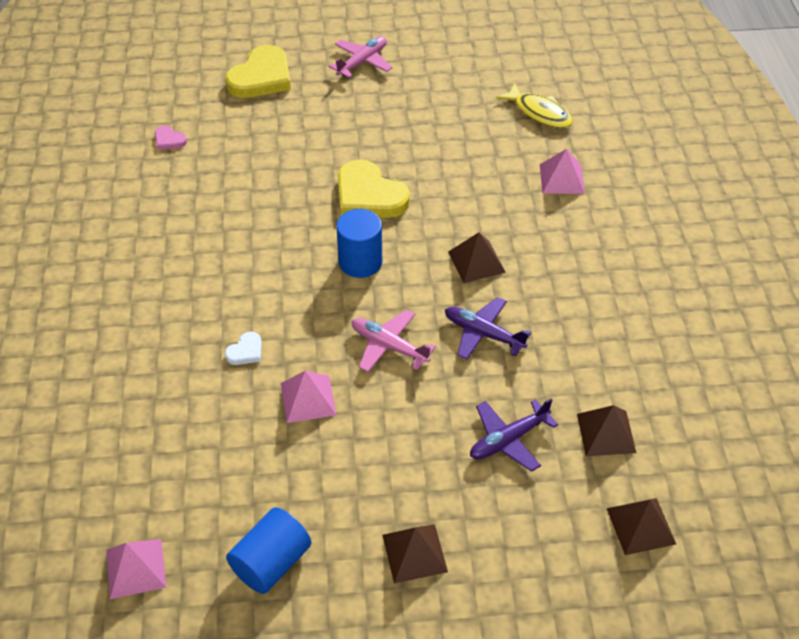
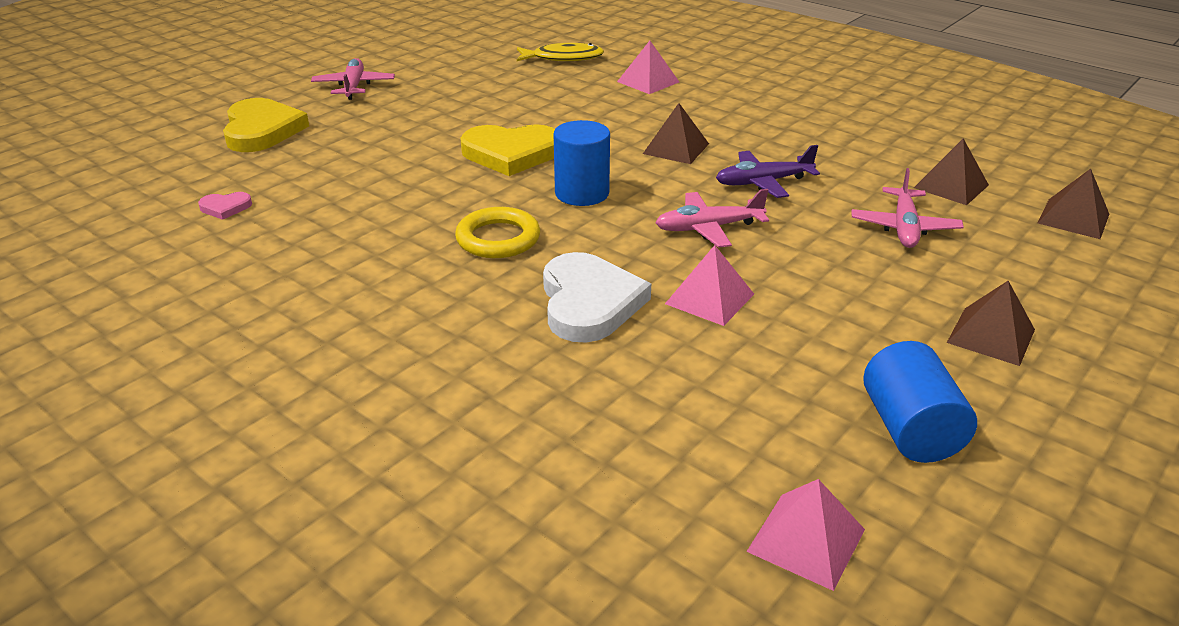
camera: 45 degrees left, 15 degrees down
(245, 351) = (589, 302): white heart -> white heart, size x2.21
(266, 266) = (498, 239): none -> yellow ring
(508, 440) = (904, 228): purple plane -> pink plane

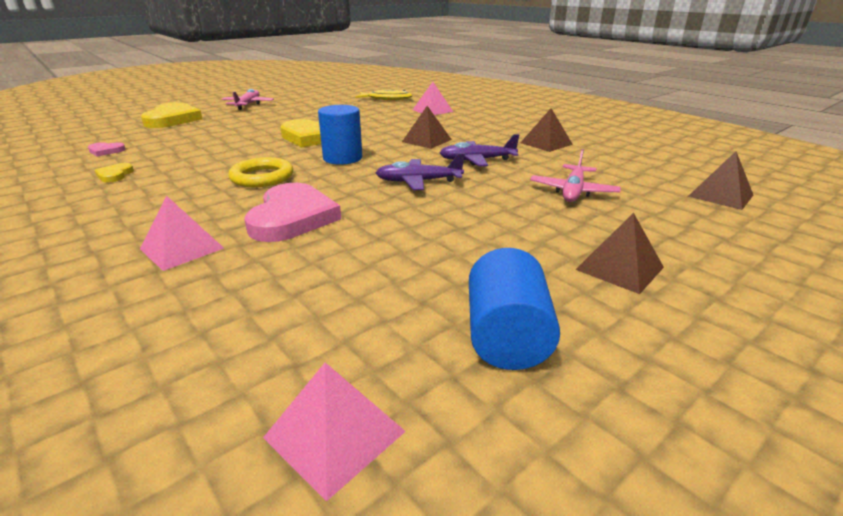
camera: 10 degrees right, 5 degrees down
(287, 253) = (115, 175): none -> yellow heart
(589, 302) = (292, 217): white heart -> pink heart
(708, 228) = (418, 181): pink plane -> purple plane
(709, 299) = (387, 222): pink pyramid -> pink pyramid (181, 248)
(951, 186) = (622, 171): brown pyramid -> brown pyramid (546, 143)

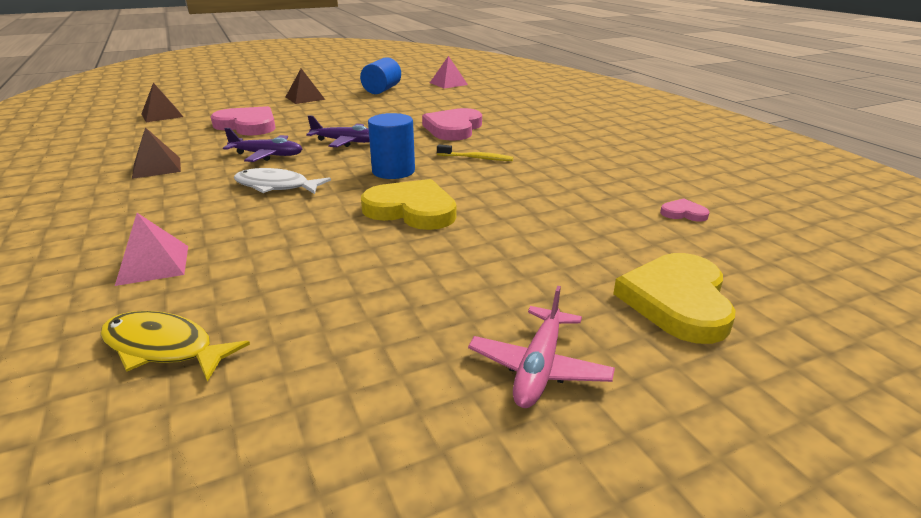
camera: 165 degrees left, 0 degrees up
(115, 175) = (622, 174): yellow heart -> none
(181, 248) = (517, 121): pink pyramid -> none
(262, 177) = (476, 158): yellow ring -> yellow toothbrush
(426, 140) = (276, 186): brown pyramid -> white fish
(573, 191) = (247, 125): pink plane -> pink heart

